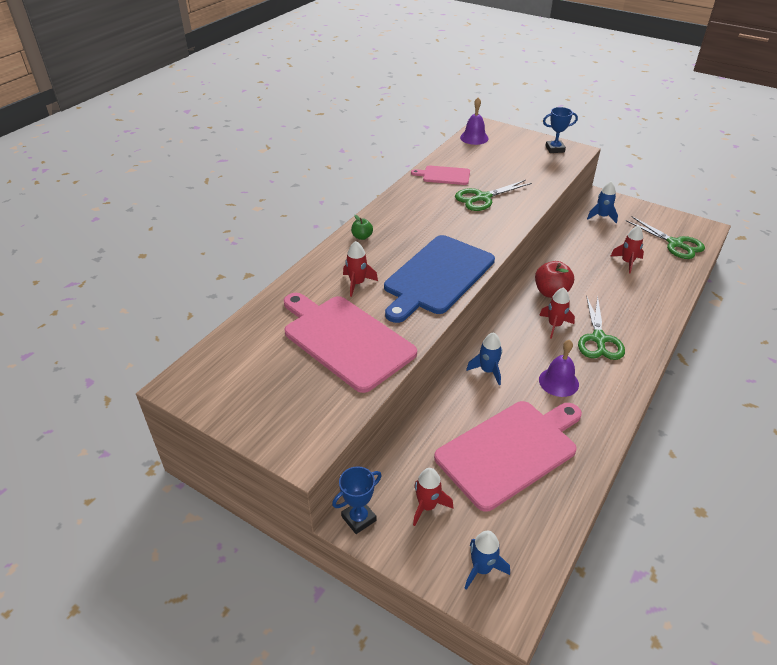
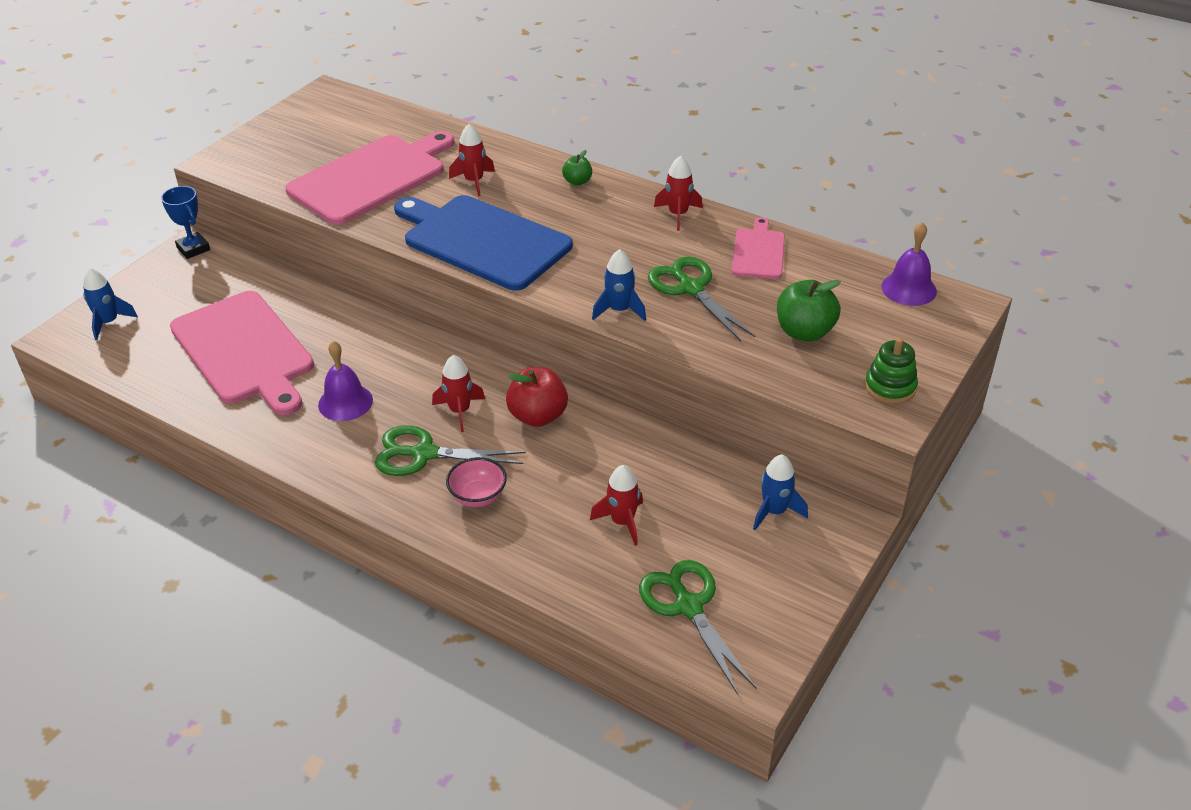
camera: 90 degrees right, 0 degrees up
(427, 506) = (192, 290): red rocket -> red rocket (678, 214)
(487, 371) = (377, 341): blue rocket -> blue rocket (619, 310)
(516, 167) = (804, 332): none -> green apple
(555, 149) = (890, 387): blue trophy -> green stacking toy
(628, 314) = (478, 497): none -> pink bowl
(675, 244) = (688, 606): green scissors -> green scissors turned 105 degrees clockwise

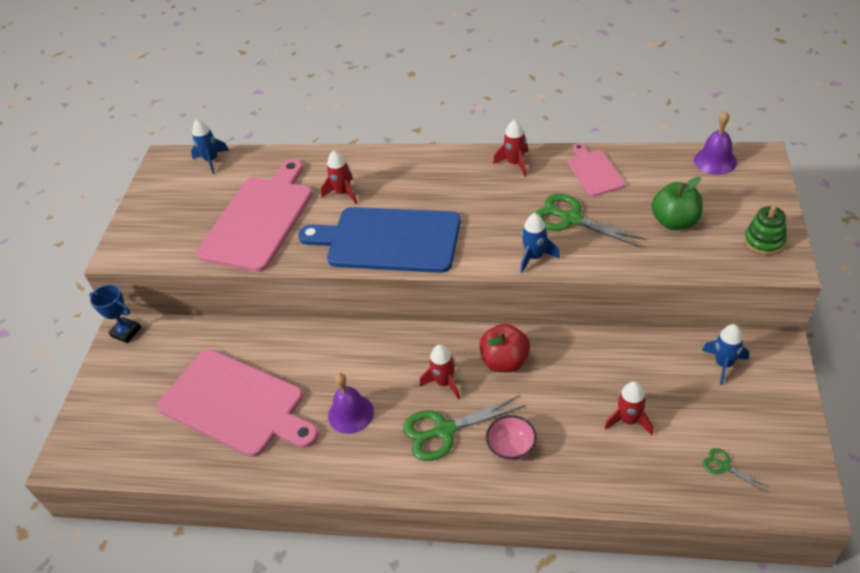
camera: 20 degrees left, 5 degrees up
(109, 322) = (100, 427): blue rocket -> blue rocket (211, 160)
(577, 181) = (421, 164): green apple -> none
(688, 606) = (724, 466): green scissors -> green scissors, size x0.48

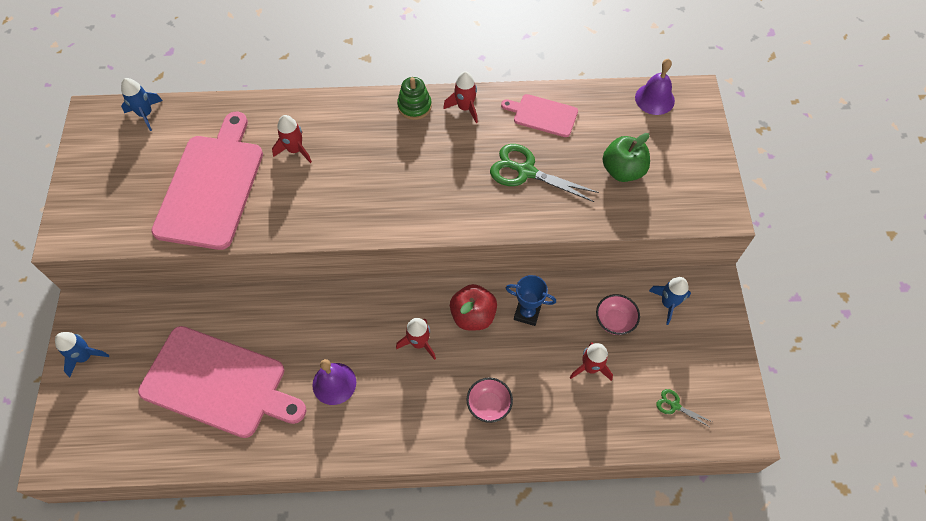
camera: 15 degrees left, 15 degrees up
(126, 332) = (87, 311): blue trophy -> blue trophy (527, 313)
(388, 240) = (350, 205): blue cutting board -> none
(444, 430) = (425, 393): green scissors -> none
(534, 257) = (496, 217): blue rocket -> blue rocket (85, 356)
(594, 171) = (543, 115): pink cutting board -> pink cutting board turned 45 degrees counterclockwise
(660, 377) = (614, 321): none -> pink bowl
(764, 241) = (703, 188): green stacking toy -> green stacking toy (414, 106)

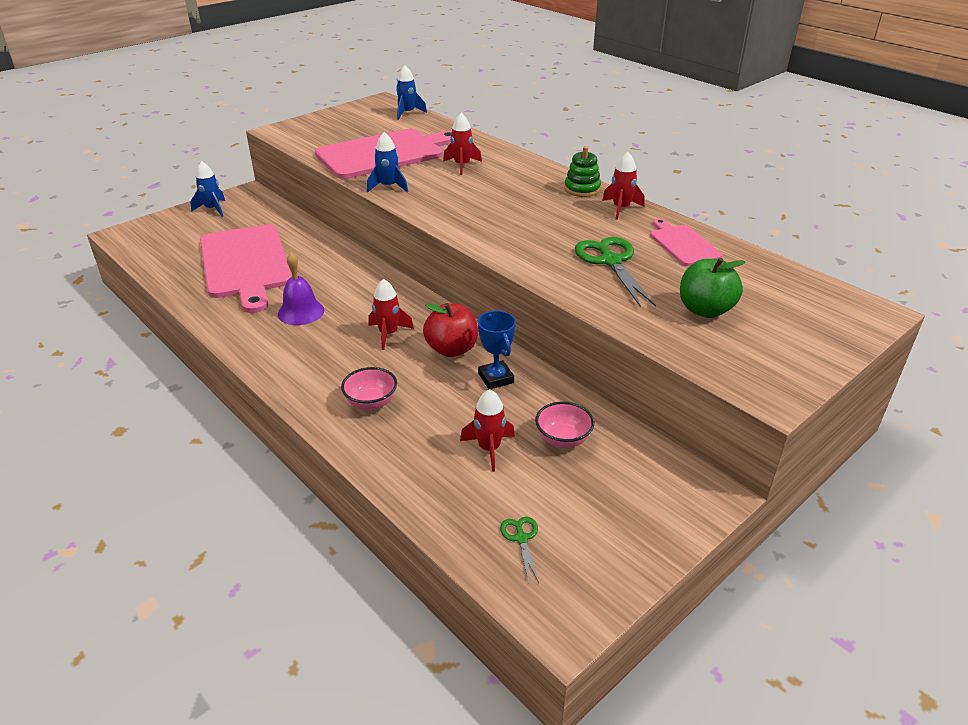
camera: 50 degrees right, 25 degrees down
(654, 99) = (819, 292): purple bell -> none
(668, 303) = (637, 469): blue rocket -> blue rocket (388, 187)

